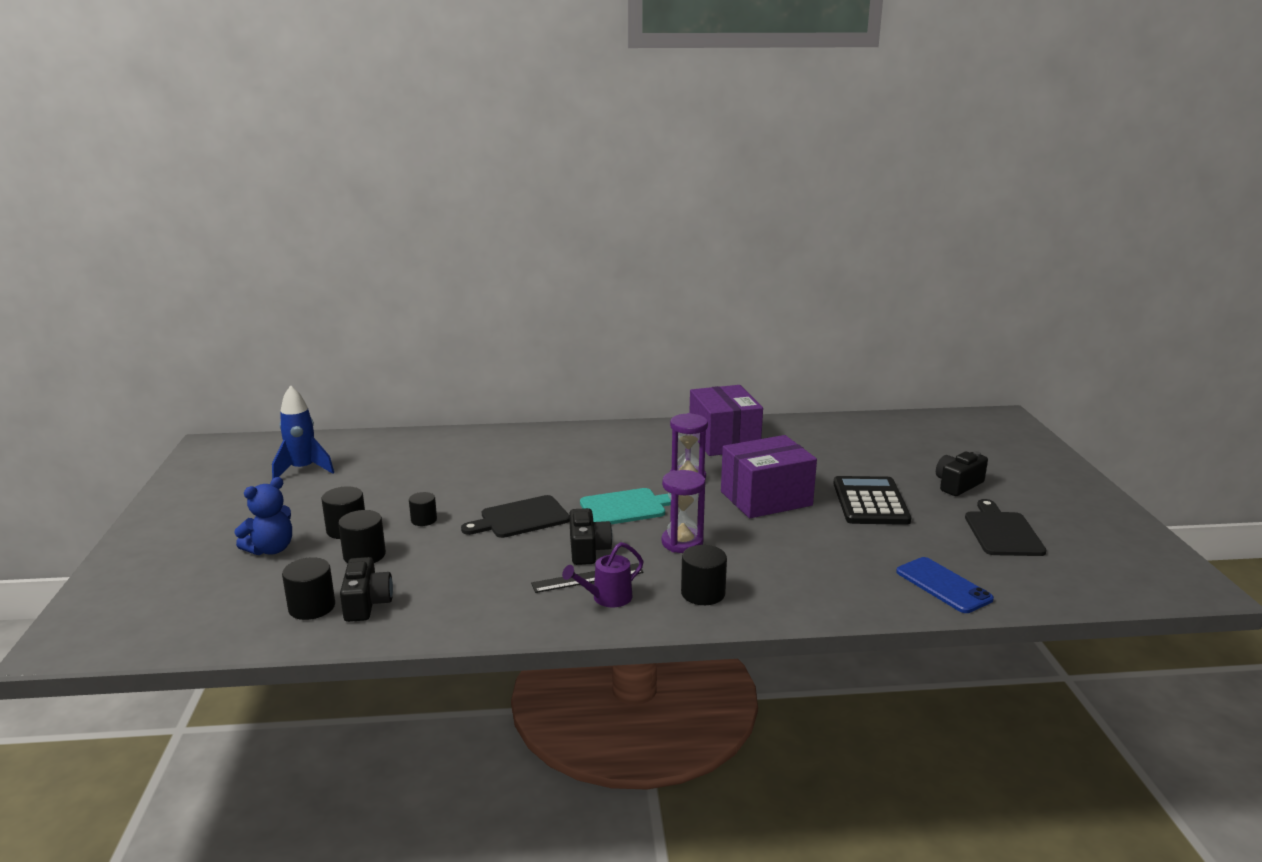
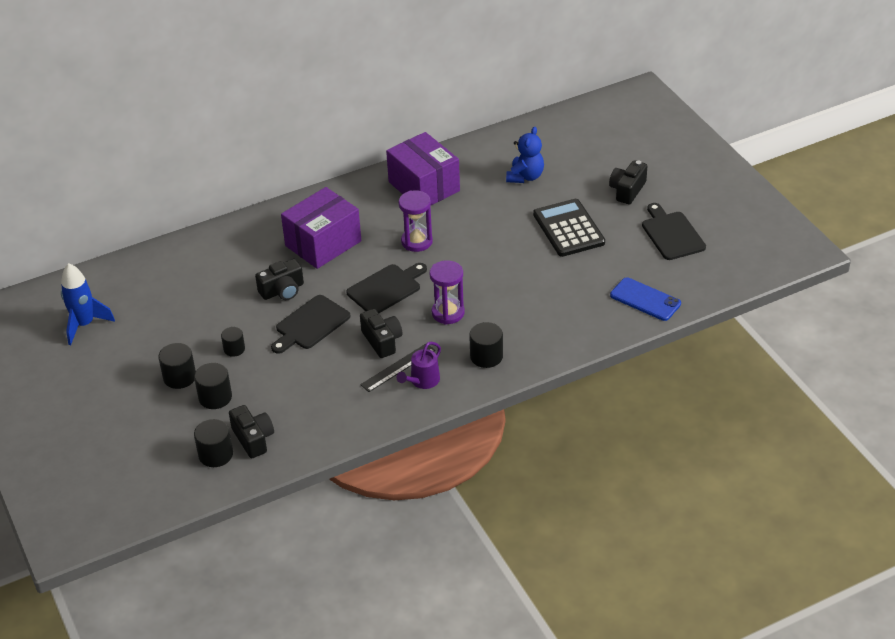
camera: 20 degrees left, 20 degrees up
(271, 549) = (136, 414): blue teddy bear -> blue teddy bear (525, 176)
(516, 486) = (282, 290): none -> black camera
(626, 507) = (386, 288): turquoise cutting board -> black cutting board
(766, 498) = (489, 247): purple box -> purple box (323, 243)

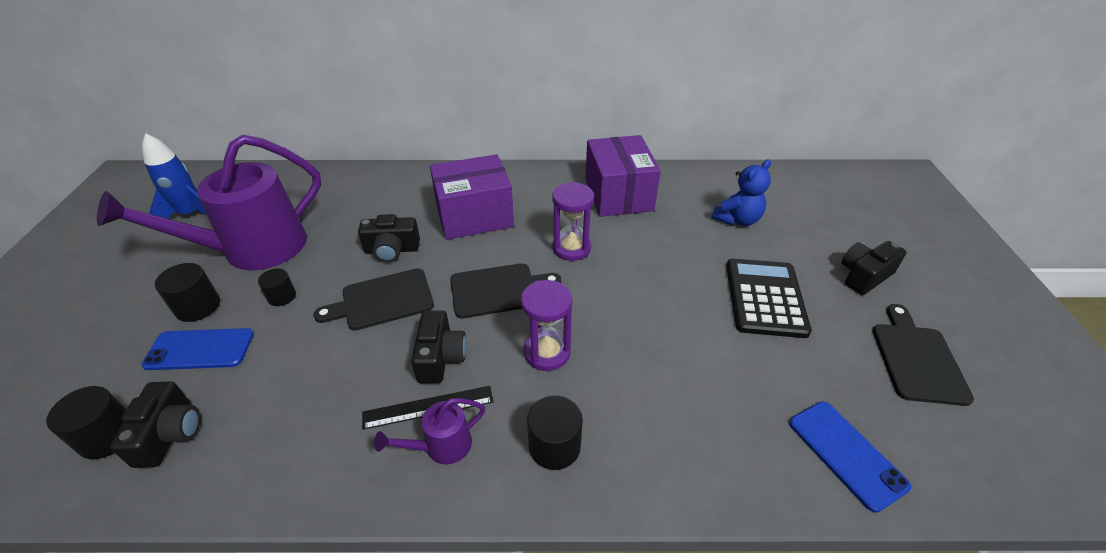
camera: 25 degrees right, 0 degrees up
(172, 329) = (252, 249): none -> purple watering can
(215, 397) = (200, 349): black cylinder -> blue phone

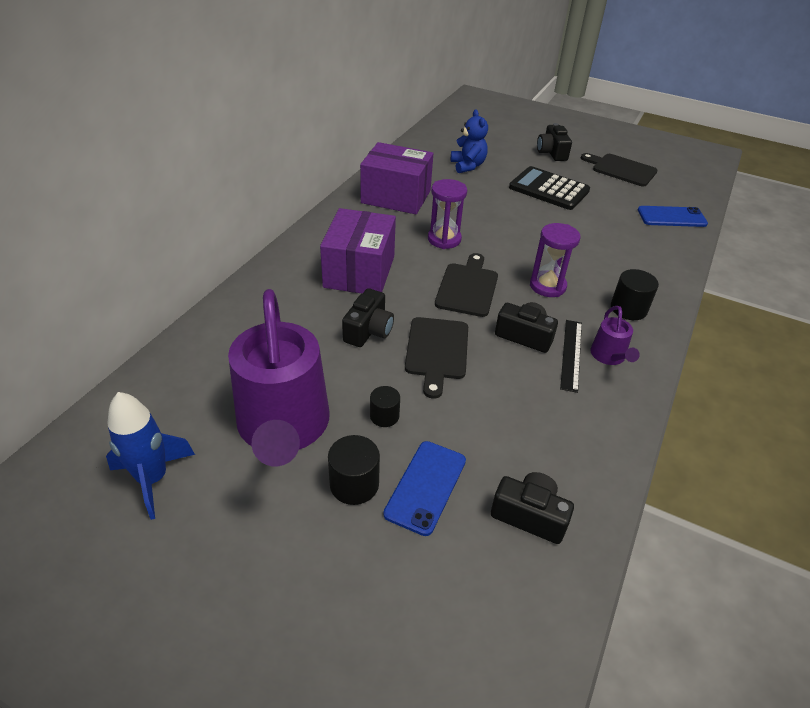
camera: 65 degrees left, 0 degrees up
(108, 436) = (510, 565): black cylinder -> none

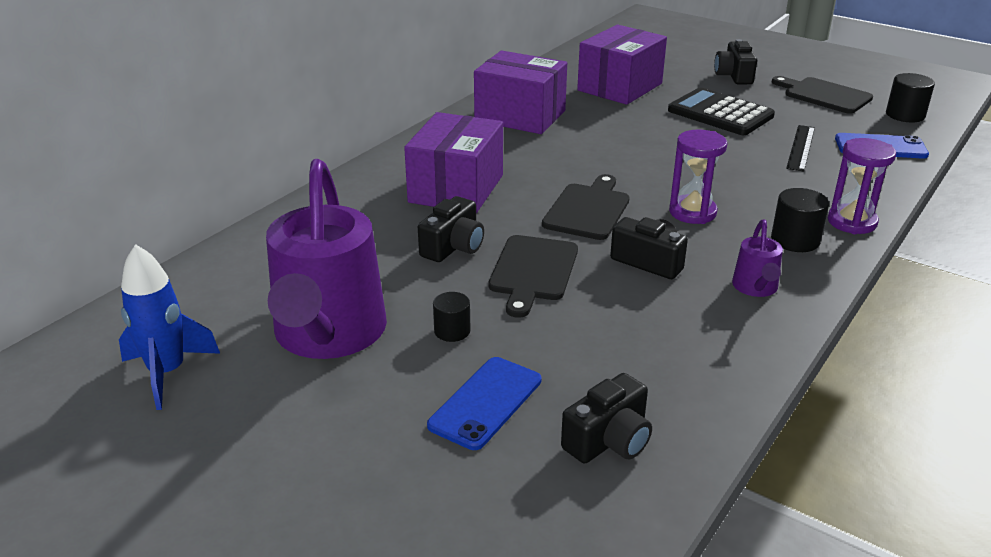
camera: 10 degrees right, 10 degrees down
(354, 484) = (399, 394): black cylinder -> black cylinder (905, 115)
(444, 239) = (570, 160): purple hourglass -> purple hourglass (852, 222)
(468, 166) = (620, 87): blue teddy bear -> purple box
(529, 515) = (609, 440): black camera -> black camera turned 105 degrees clockwise
(571, 354) = (705, 283): black ruler -> black ruler (800, 147)

